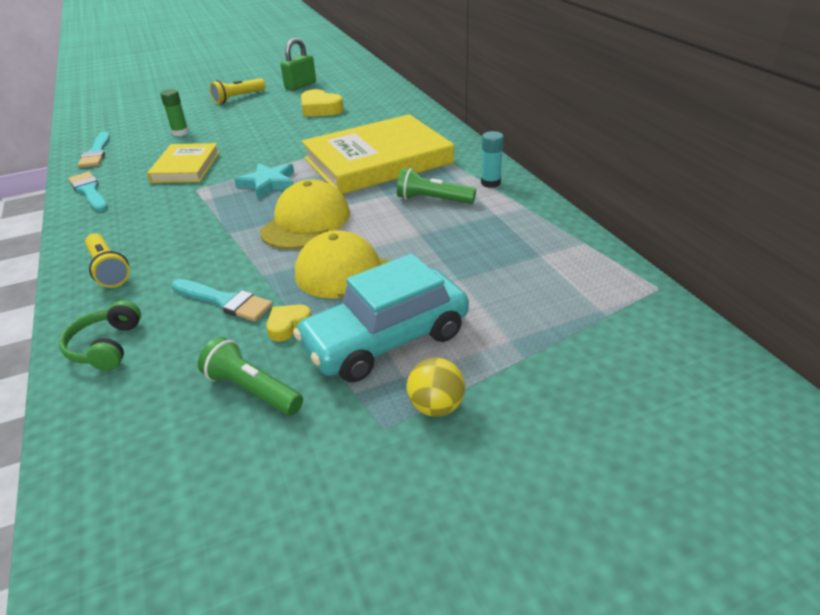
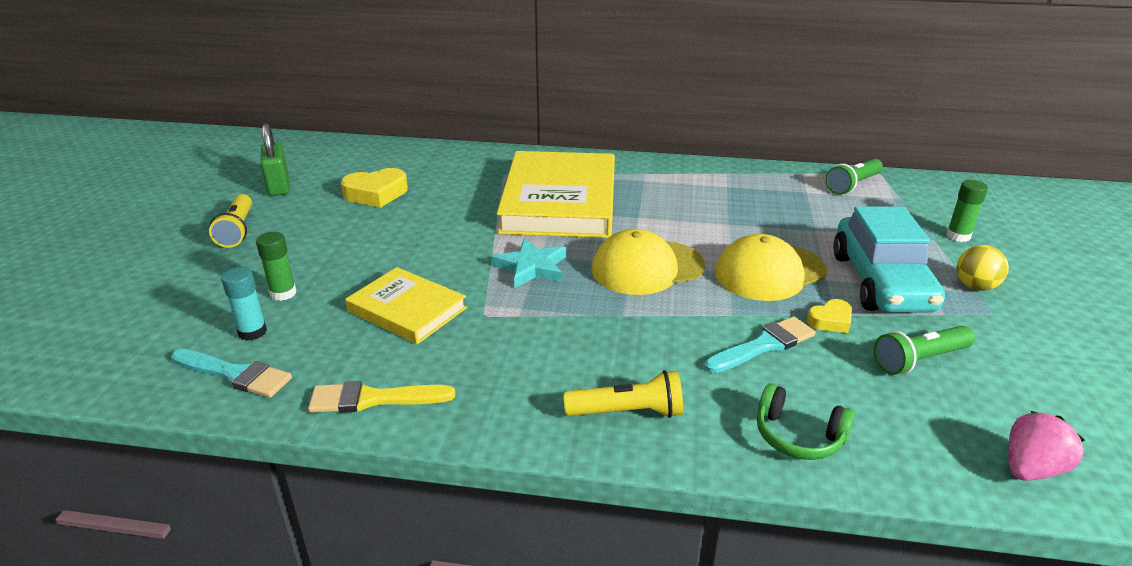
camera: 60 degrees left, 5 degrees down
(89, 191) = (373, 399): turquoise brush -> yellow brush
(102, 491) = (1031, 469): none -> pink strawberry
(288, 325) = (830, 321): yellow heart -> yellow heart turned 105 degrees counterclockwise
(306, 222) = (647, 268): yellow cap -> yellow cap turned 75 degrees counterclockwise
(433, 200) = (673, 201): green flashlight -> green flashlight (852, 185)
(490, 183) = (670, 171): turquoise glue stick -> turquoise glue stick (252, 332)
(554, 375) = (958, 236): none -> green glue stick

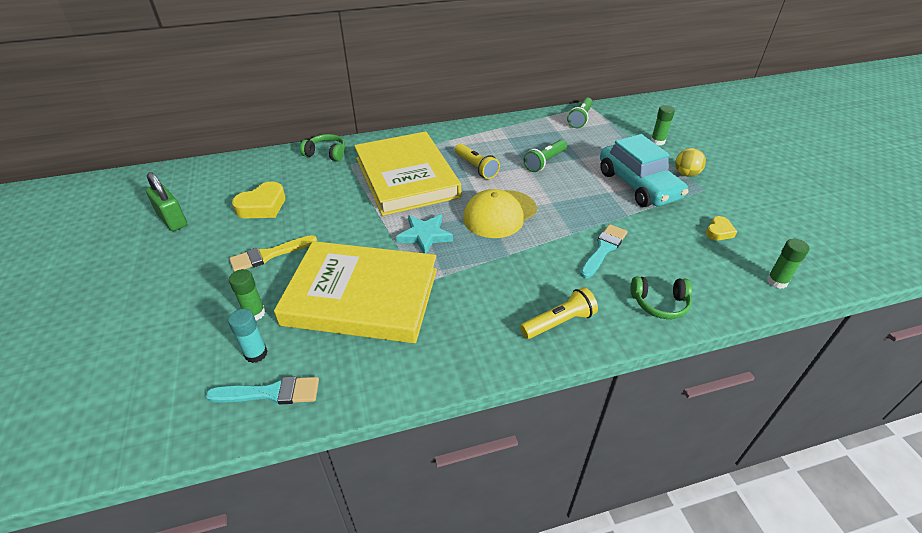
camera: 25 degrees left, 10 degrees up
(237, 230) = (169, 270): yellow flashlight -> yellow flashlight (476, 168)
(373, 399) = (391, 374): yellow brush -> yellow brush (269, 255)
(407, 309) = (362, 296): yellow book -> yellow book, size x1.84
(486, 158) = (326, 153): none -> green headphones
(769, 272) = (574, 196): yellow cap -> none
(830, 321) = (628, 220): yellow heart -> yellow heart (719, 232)
(919, 360) = (688, 232): green flashlight -> green flashlight (545, 162)
(1031, 469) = (776, 281): pink strawberry -> green glue stick

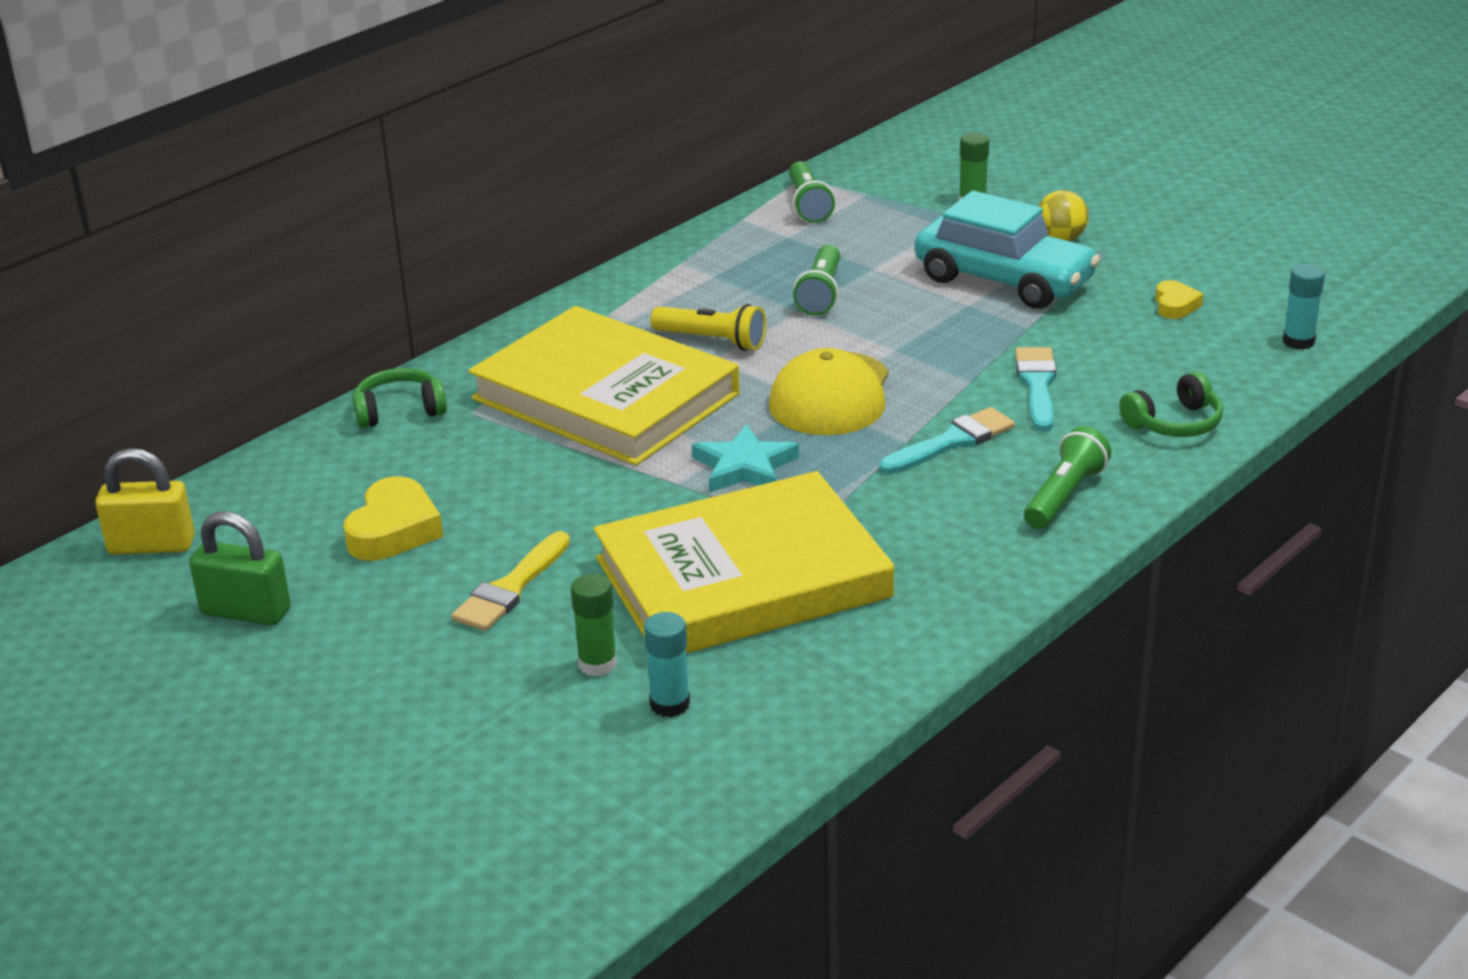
camera: 30 degrees left, 10 degrees down
(182, 177) = (152, 546): none -> yellow padlock
(271, 393) = (754, 731): turquoise brush -> turquoise brush (952, 442)
(559, 322) = (1064, 496): yellow flashlight -> green flashlight
(776, 281) = (1298, 342): green glue stick -> turquoise glue stick

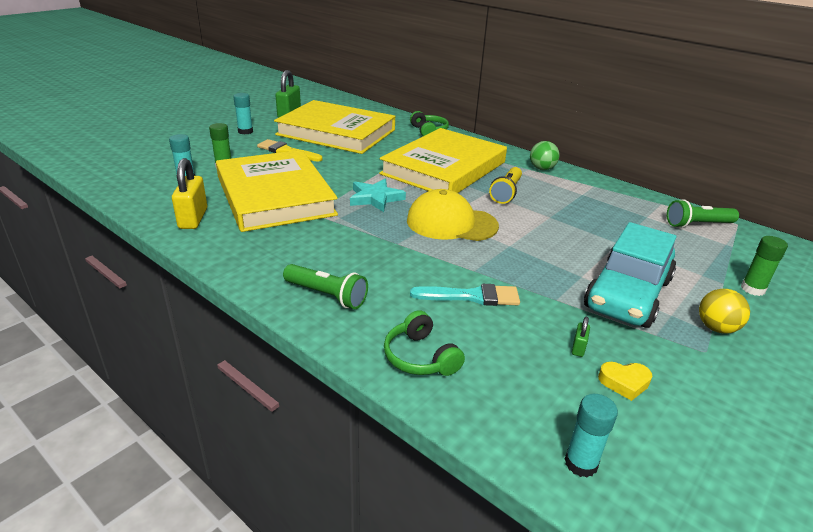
camera: 85 degrees right, 0 degrees up
(152, 546) = (336, 101): yellow padlock -> yellow padlock (193, 218)
(371, 666) = (245, 131): none -> turquoise glue stick
(394, 530) = (336, 132): yellow heart -> yellow book
(608, 301) = (542, 169): none -> green ball
(821, 294) = (574, 224): green flashlight -> none
(952, 442) = (397, 259): turquoise brush -> none
(1124, 324) = (578, 348): none -> green padlock

